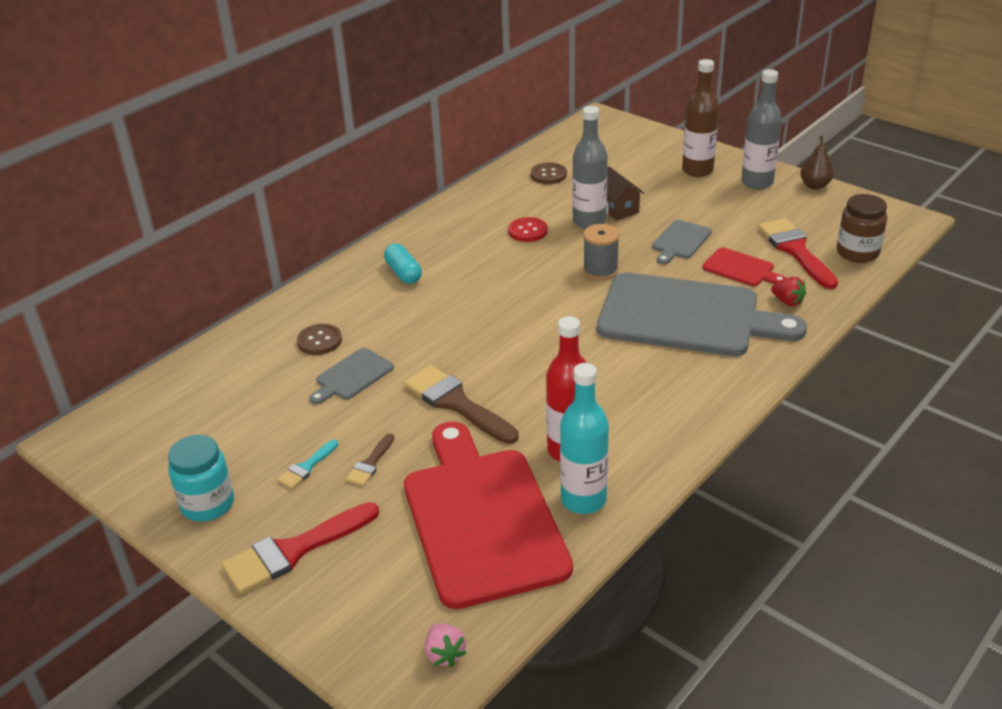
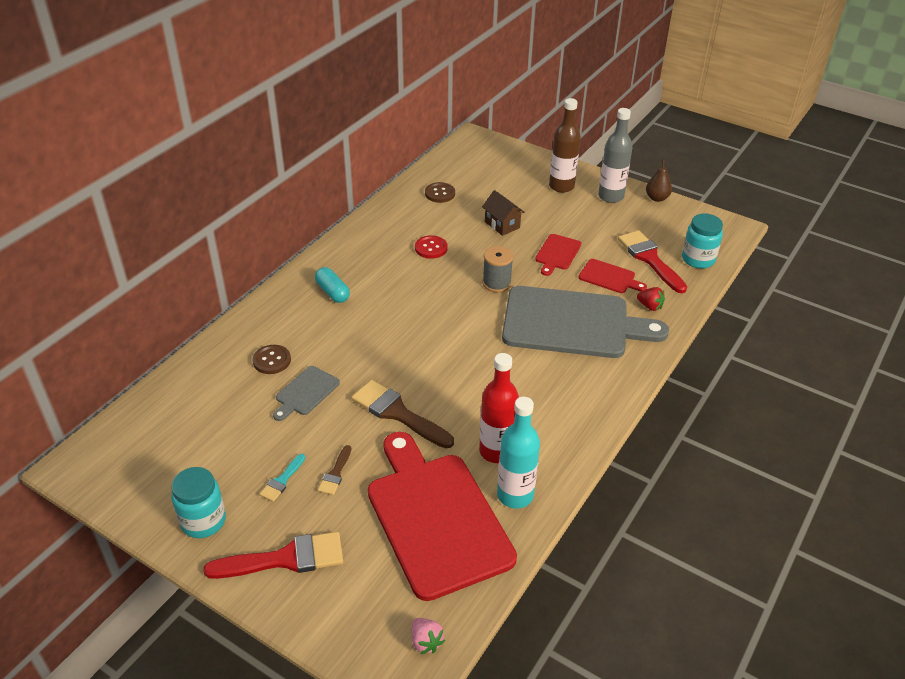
camera: 10 degrees left, 5 degrees up
(294, 551) = (285, 559): red brush -> red brush turned 150 degrees counterclockwise
(589, 221) = (480, 237): grey bottle -> none
(680, 241) = (557, 253): grey cutting board -> red cutting board
(857, 253) = (698, 259): brown jar -> turquoise jar

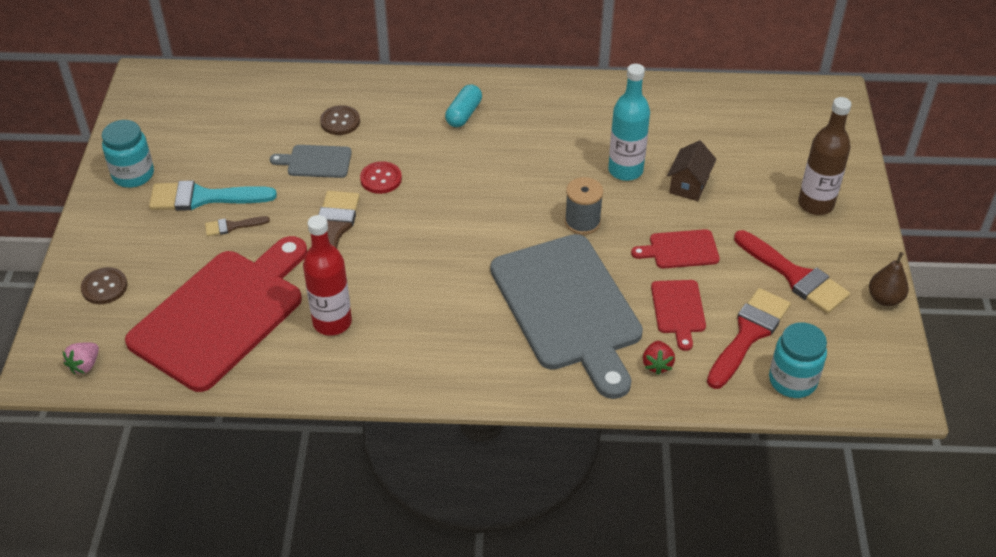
camera: 60 degrees right, 5 degrees up
(282, 480) = (203, 198): turquoise brush -> turquoise brush, size x1.99
(285, 559) = (122, 240): red brush -> red brush (794, 276)
(431, 248) = (594, 149): red button -> red button (381, 179)
(440, 193) = (696, 115): brown button -> brown button (104, 287)
(515, 495) = (284, 358): turquoise bottle -> turquoise bottle (625, 170)
(610, 196) = (842, 255): grey bottle -> none

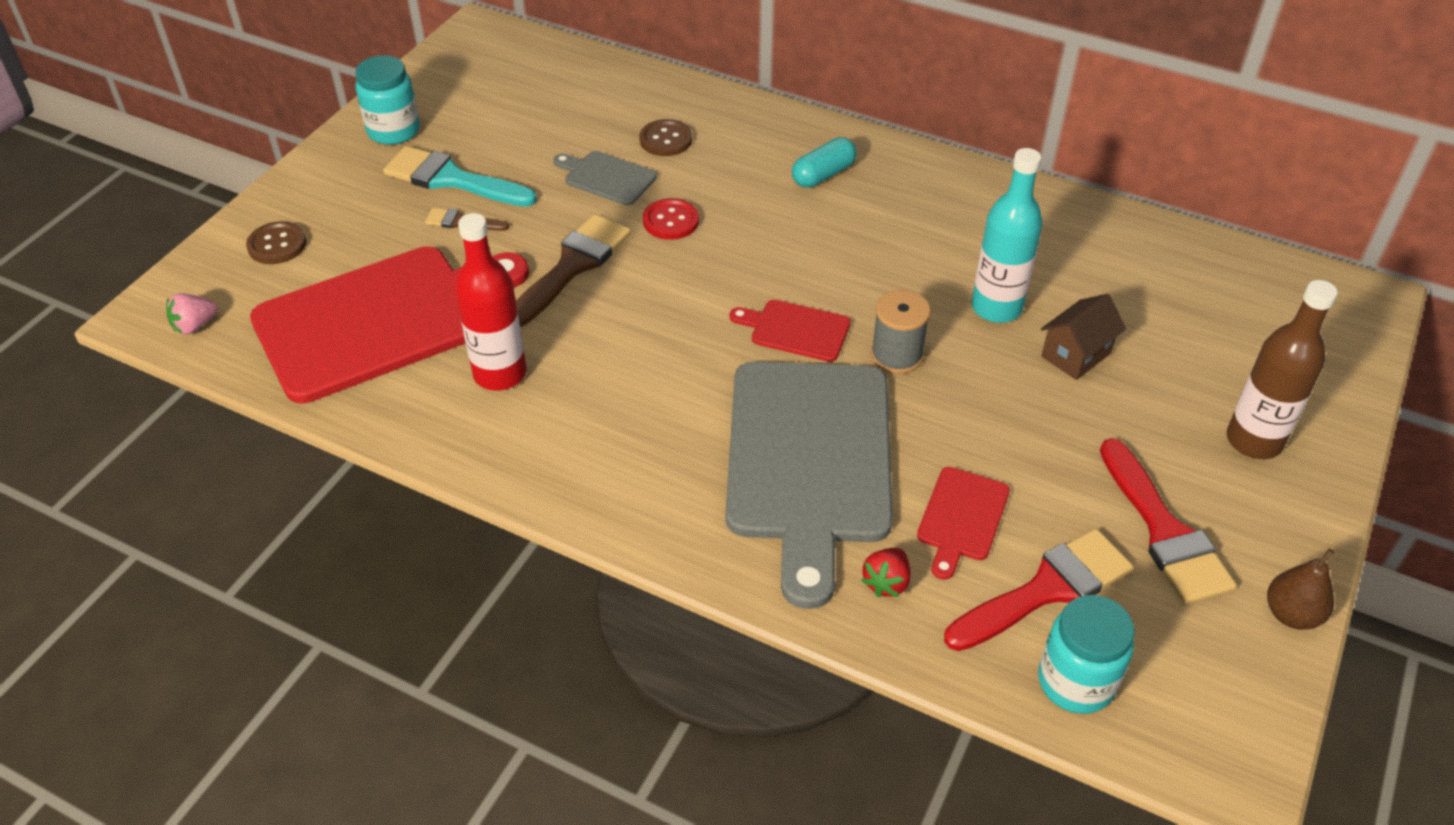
camera: 25 degrees right, 0 degrees up
(680, 250) = (1012, 437): red cutting board -> red cutting board (795, 330)

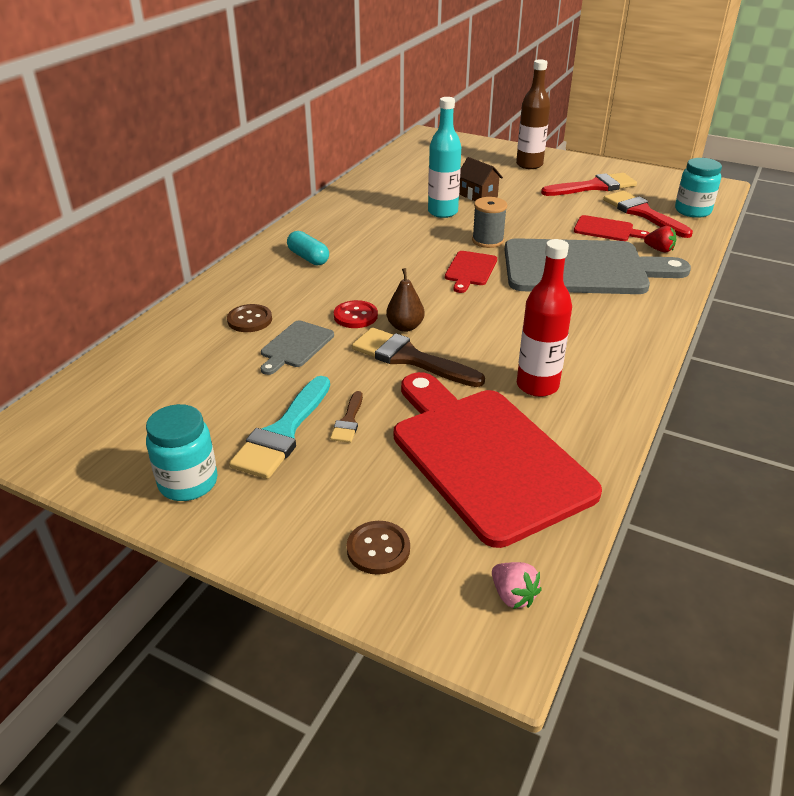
camera: 90 degrees left, 10 degrees down
(1291, 614) = (629, 168): brown pear -> brown pear (405, 327)

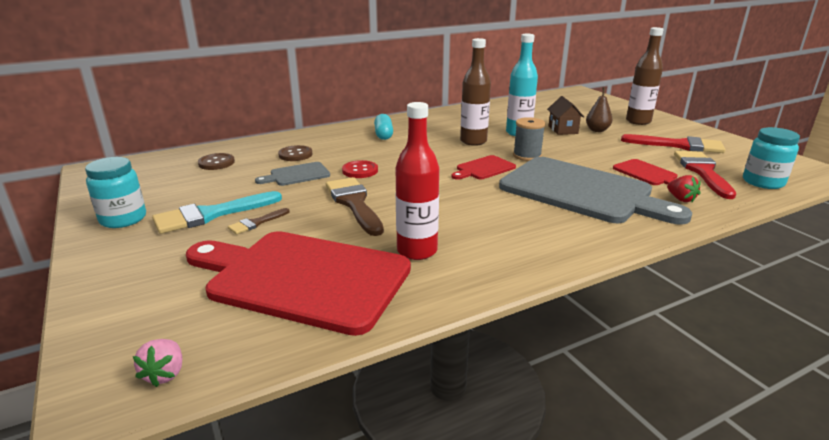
camera: 35 degrees right, 10 degrees down
(378, 549) = (144, 299): brown button -> brown button (216, 163)
(405, 327) = (381, 186): brown pear -> brown pear (597, 130)
(415, 238) = (473, 141): none -> brown bottle
(485, 457) = (302, 278): red cutting board -> red cutting board turned 75 degrees counterclockwise

